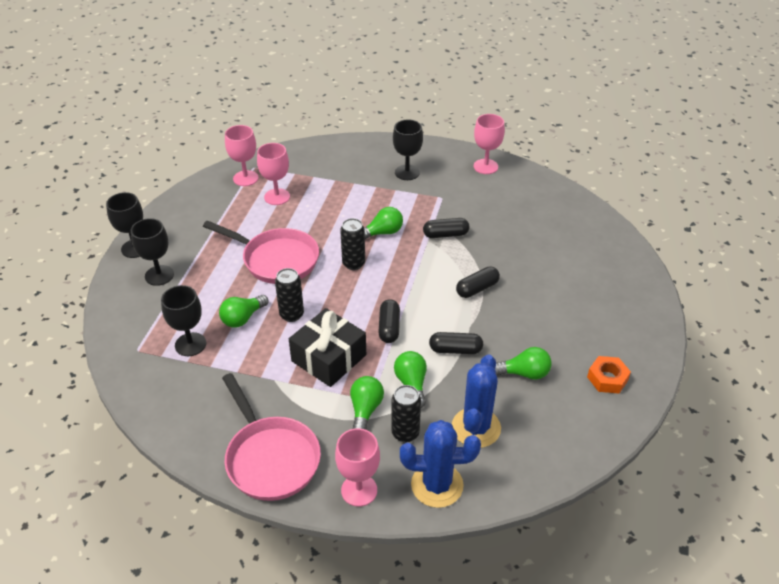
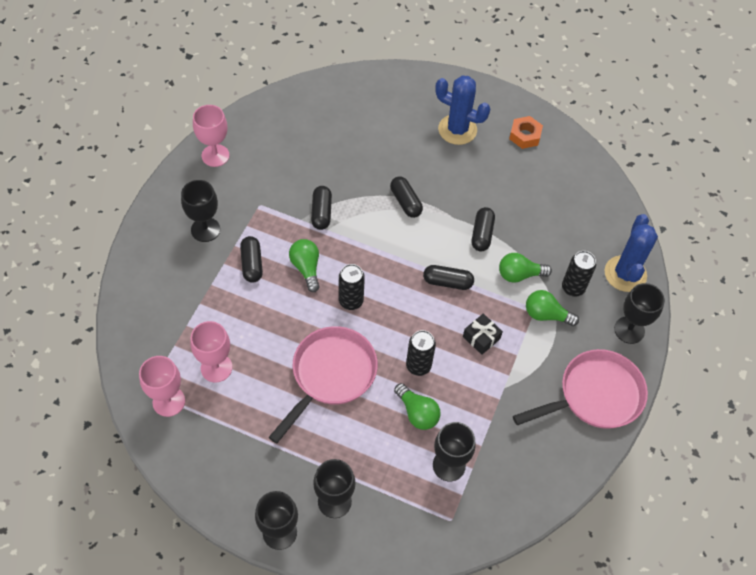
camera: 85 degrees left, 15 degrees up
(329, 358) = (481, 338): black gift -> black gift, size x0.52
(359, 490) = (629, 330): pink goblet -> black goblet
(379, 201) = (252, 264): none -> black capsule
(476, 428) = (570, 236): blue cactus -> blue cactus (457, 130)
(524, 373) = (514, 190): green light bulb -> none

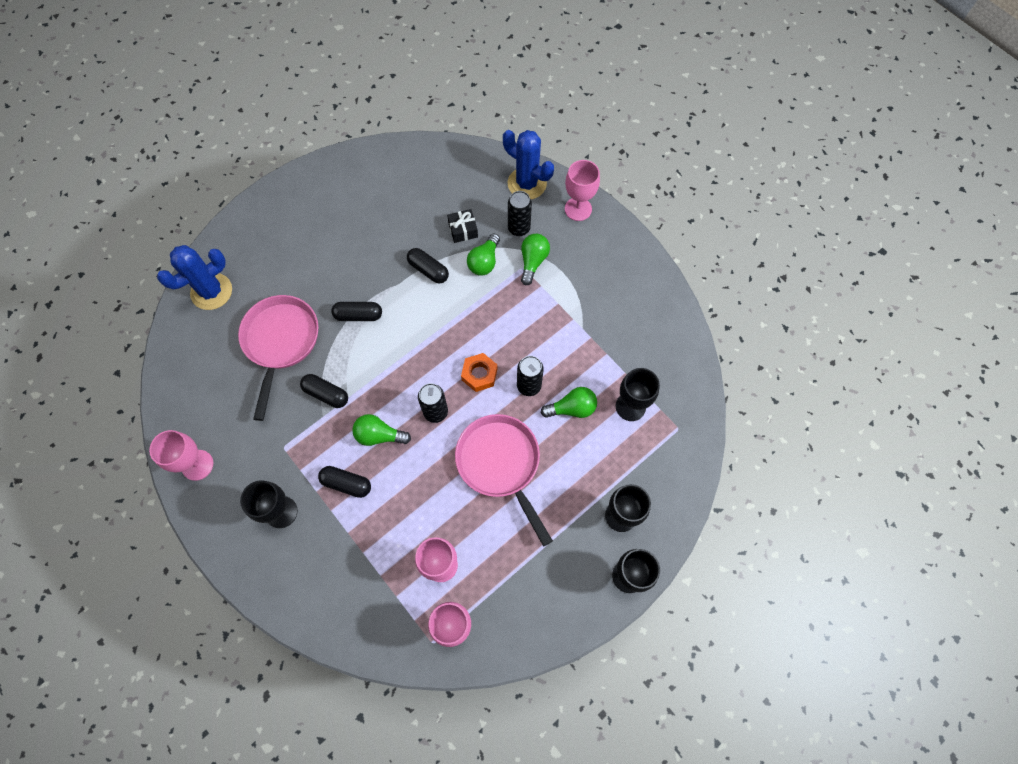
camera: 60 degrees left, 10 degrees up
(447, 282) = (460, 322): black capsule -> none
(457, 130) = (307, 233): blue cactus -> blue cactus (211, 291)
(481, 338) = (528, 322): black gift -> black gift (463, 230)
(525, 136) = (348, 183): orange nut -> orange nut (479, 374)
(546, 315) = (533, 261): green light bulb -> green light bulb turned 150 degrees clockwise
(595, 395) = (622, 265): pink pan -> pink pan (281, 342)
(629, 330) = (578, 209): black goblet -> pink goblet

